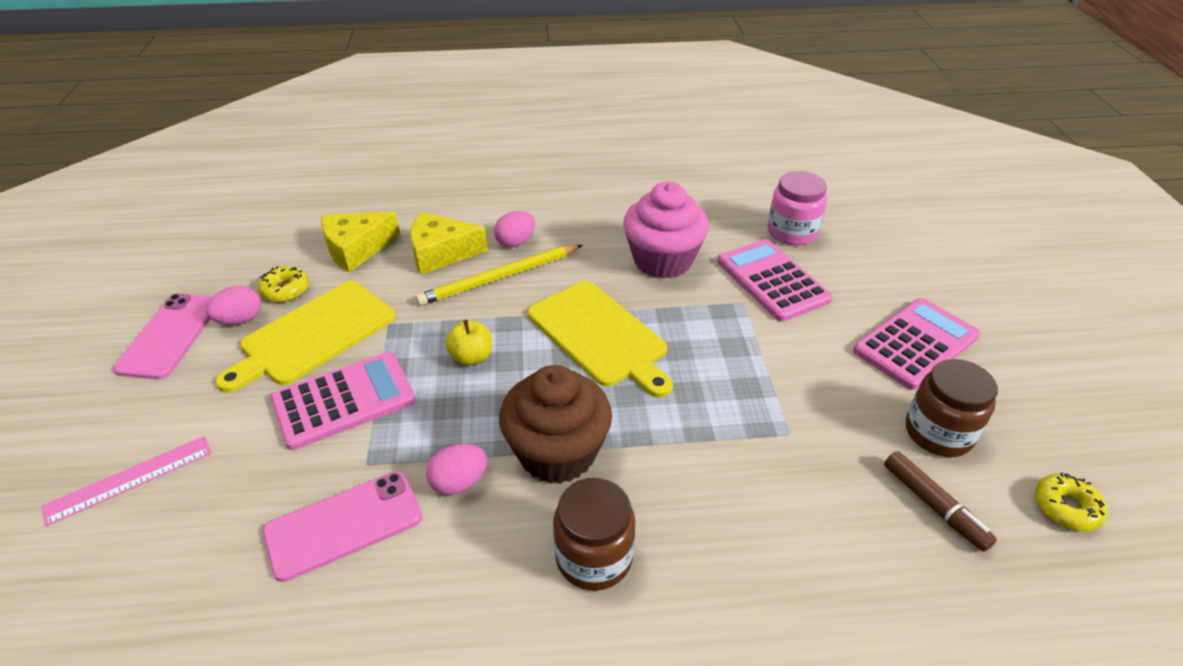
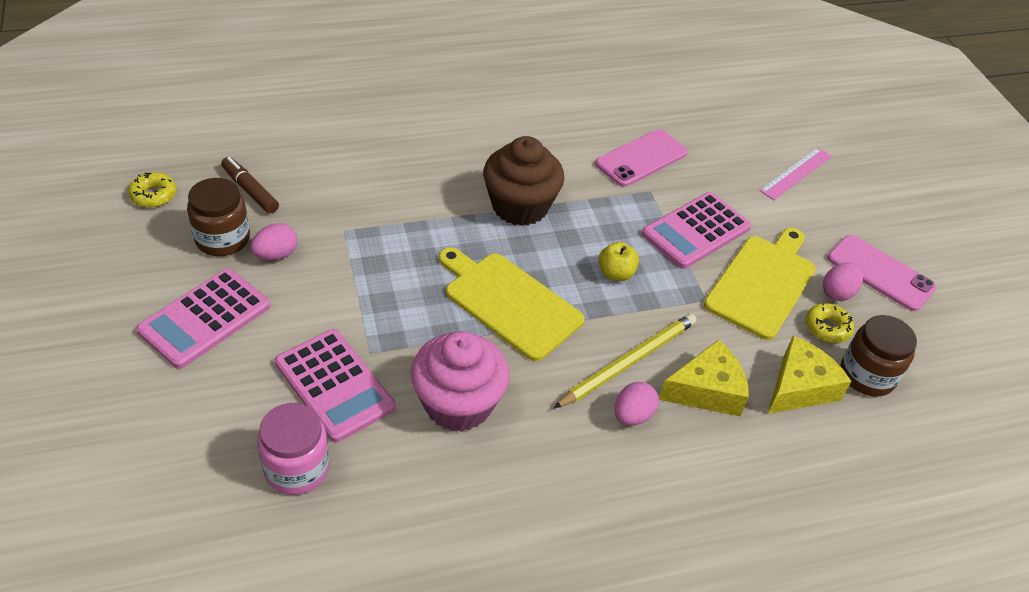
camera: 165 degrees right, 5 degrees up
(170, 336) = (880, 273): pink phone -> pink phone turned 45 degrees counterclockwise
(459, 482) = (581, 184): pink egg -> pink egg (276, 255)
(594, 557) = (480, 152): brown jar -> brown jar (867, 375)

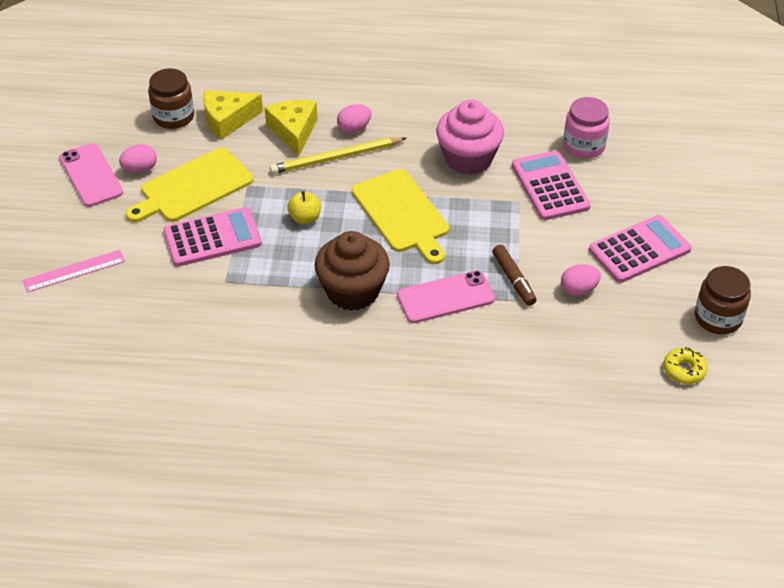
camera: 155 degrees left, 0 degrees up
(222, 239) = (622, 313): brown jar -> brown jar (718, 318)
(250, 190) = (594, 357): brown marker -> brown marker (513, 280)
(641, 158) = (209, 316): pink phone -> pink phone (445, 297)
(706, 390) = (293, 131): yellow cheese -> yellow cheese turned 75 degrees clockwise
(827, 328) = (172, 149): yellow donut -> none

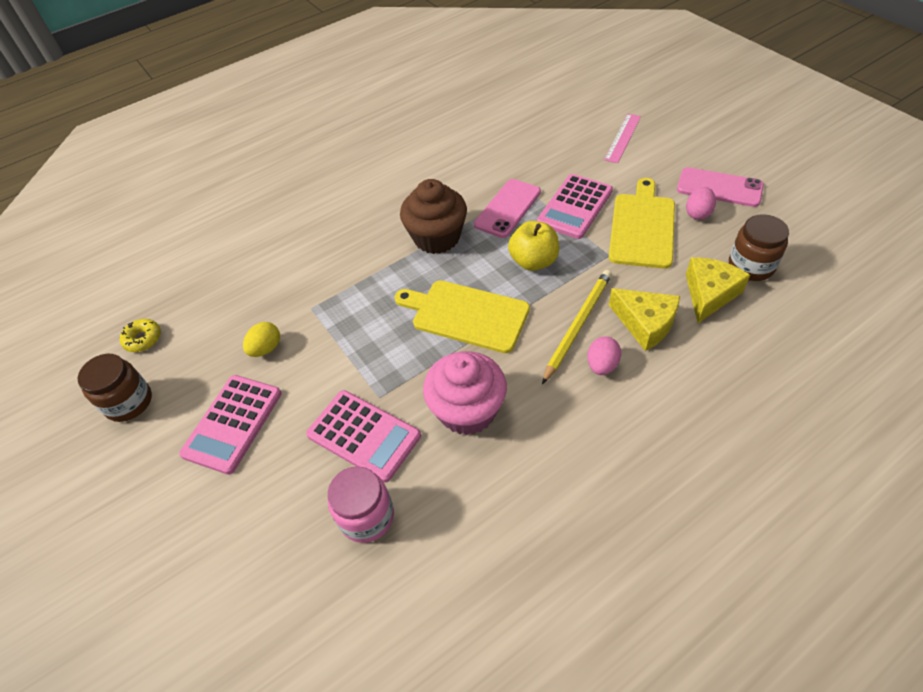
camera: 145 degrees right, 5 degrees up
(305, 218) = (533, 261): yellow apple -> yellow apple, size x1.53
(445, 297) = (366, 275): pink phone -> pink phone (507, 208)
(513, 280) = (326, 322): brown marker -> none
(578, 290) = (266, 348): pink egg -> yellow egg

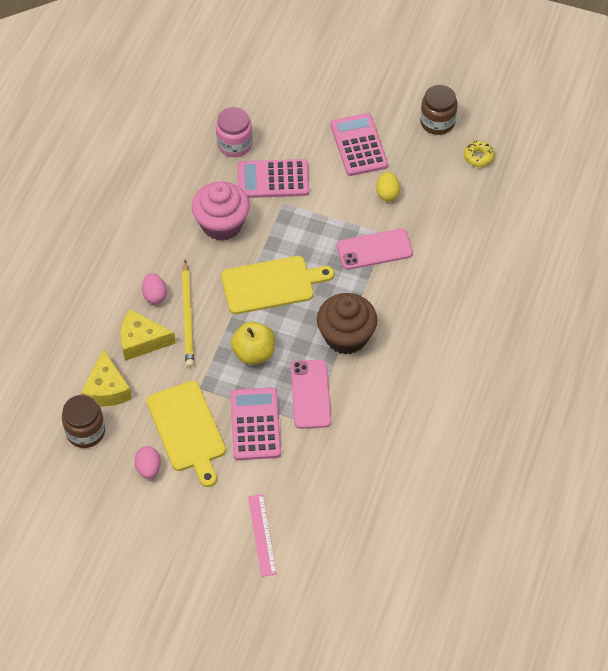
camera: 140 degrees right, 5 degrees up
(719, 188) = (143, 509): pink phone -> pink phone (374, 249)

